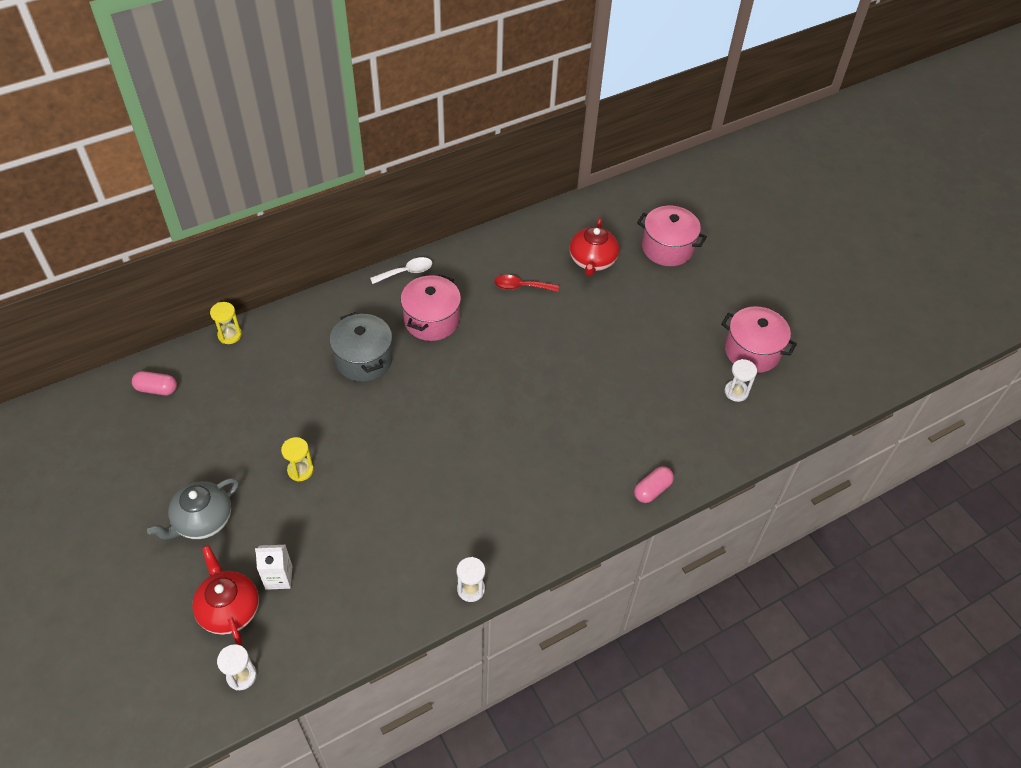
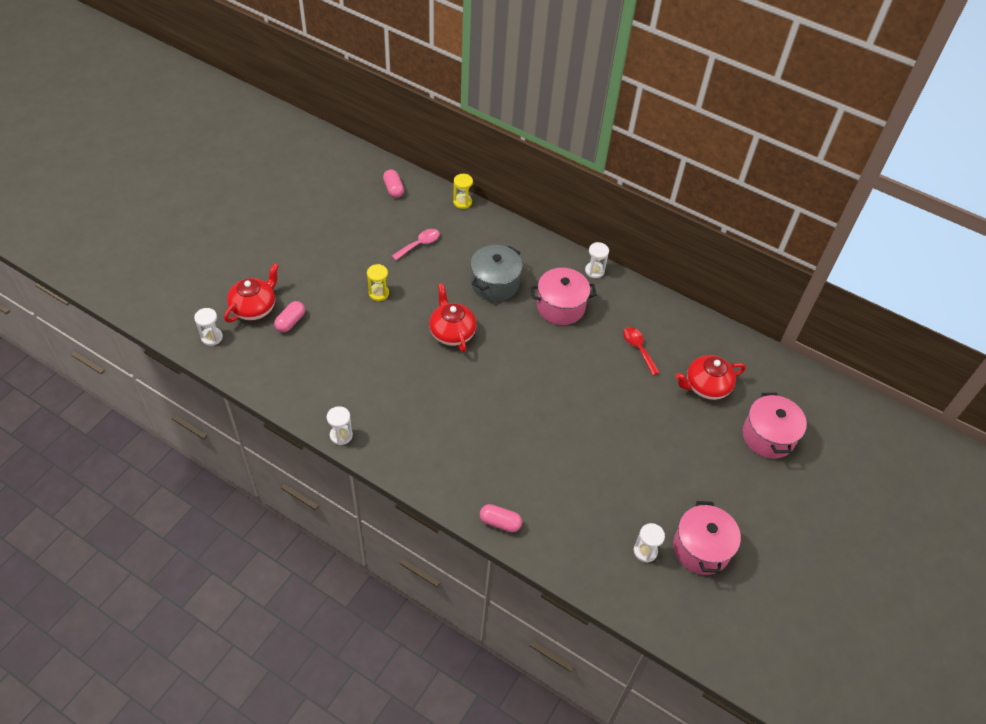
camera: 60 degrees right, 0 degrees up
(202, 520) = (310, 262): grey teapot -> none
(259, 401) = (419, 244): none -> pink spoon
(279, 577) = (290, 322): white carton -> pink capsule
(401, 426) = (452, 332): none -> red teapot
(406, 272) = (594, 271): white spoon -> white hourglass

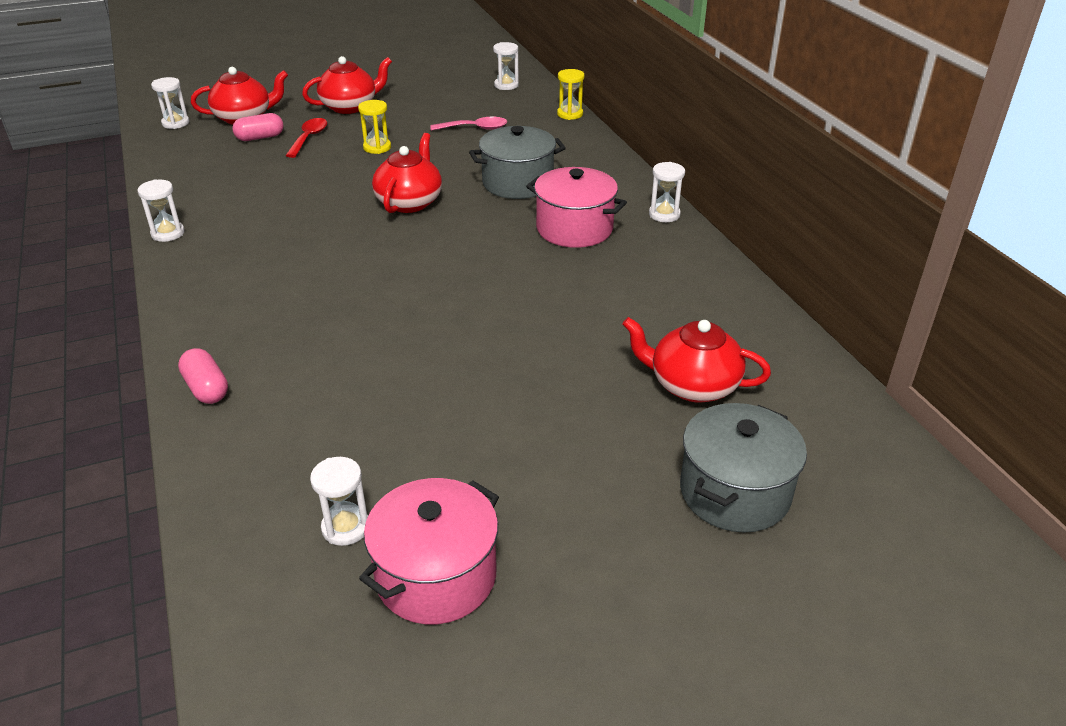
camera: 40 degrees right, 15 degrees down
(314, 261) = (350, 107): none -> red teapot
(393, 189) = (506, 85): pink capsule -> white hourglass
(638, 349) = (633, 305): red spoon -> red spoon (309, 138)
(768, 436) = (734, 492): pink pot -> grey pot

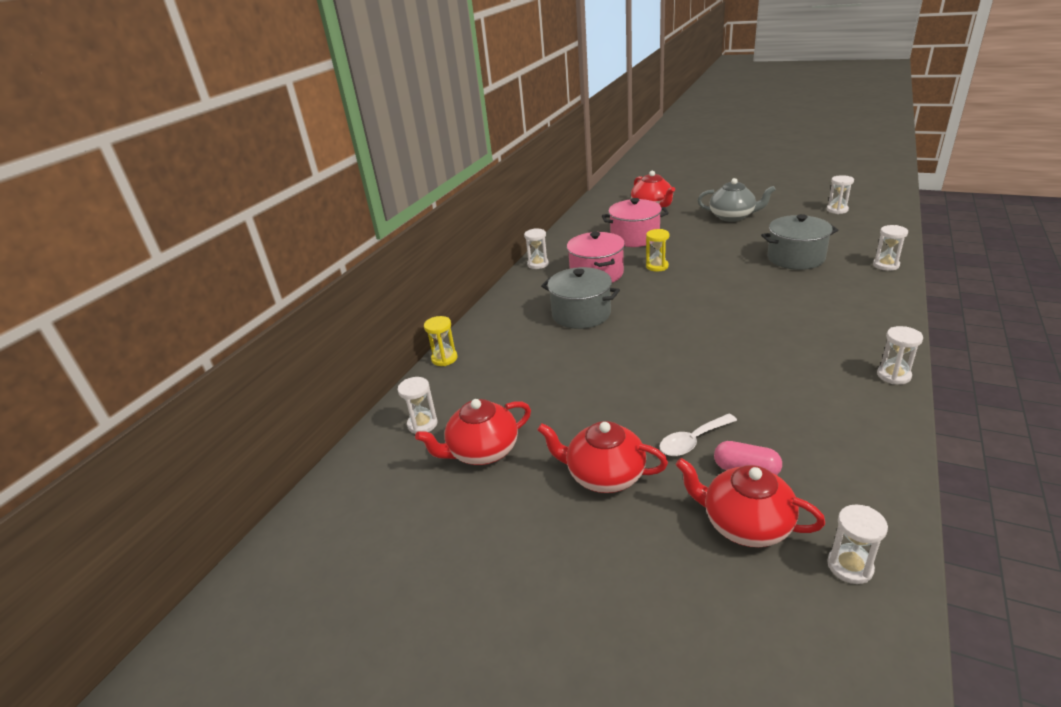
camera: 130 degrees left, 5 degrees down
(206, 388) = (886, 265): pink capsule -> white hourglass
(309, 138) = (692, 441): red spoon -> white spoon
(377, 147) = (640, 395): yellow hourglass -> yellow hourglass (657, 266)
(409, 202) = (672, 328): red teapot -> red teapot (482, 451)
(436, 576) = (810, 194): pink pot -> pink pot (635, 237)
(475, 128) = (534, 378): pink spoon -> none
(525, 417) = (732, 217): none -> grey teapot
(734, 492) = (685, 185): grey pot -> grey pot (795, 258)

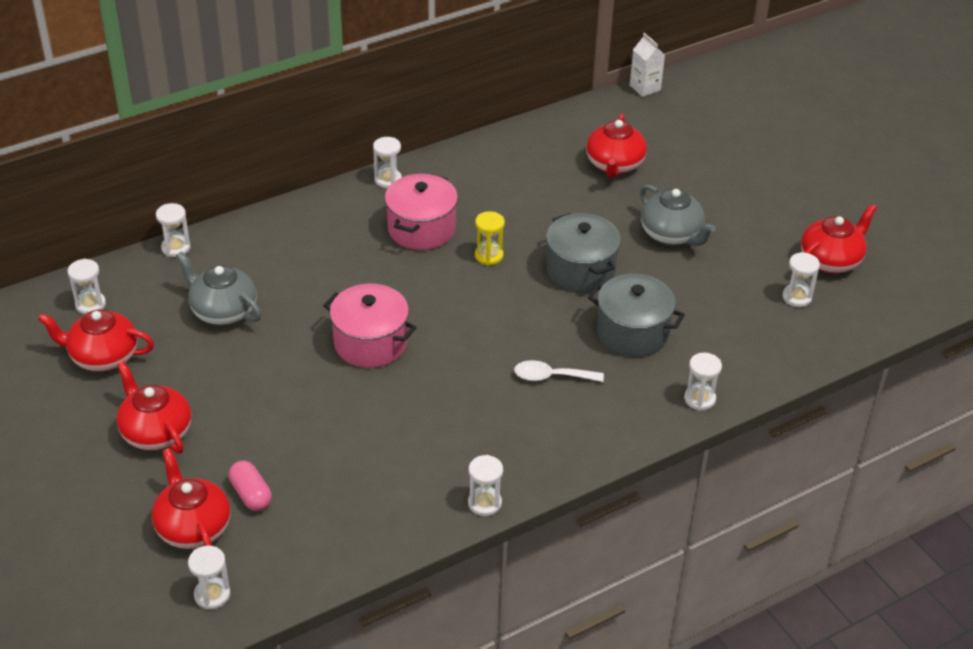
camera: 30 degrees right, 10 degrees up
(444, 359) = (176, 248): yellow hourglass -> white hourglass
(535, 374) = (223, 311): none -> grey teapot
(581, 314) = (341, 270): grey pot -> grey pot (580, 270)
(612, 179) = (645, 88): none -> white carton
(635, 237) = (528, 201): pink pot -> pink pot (370, 343)
(692, 441) = (249, 449): white spoon -> white spoon (551, 376)
(821, 193) = (831, 261): none -> red teapot

